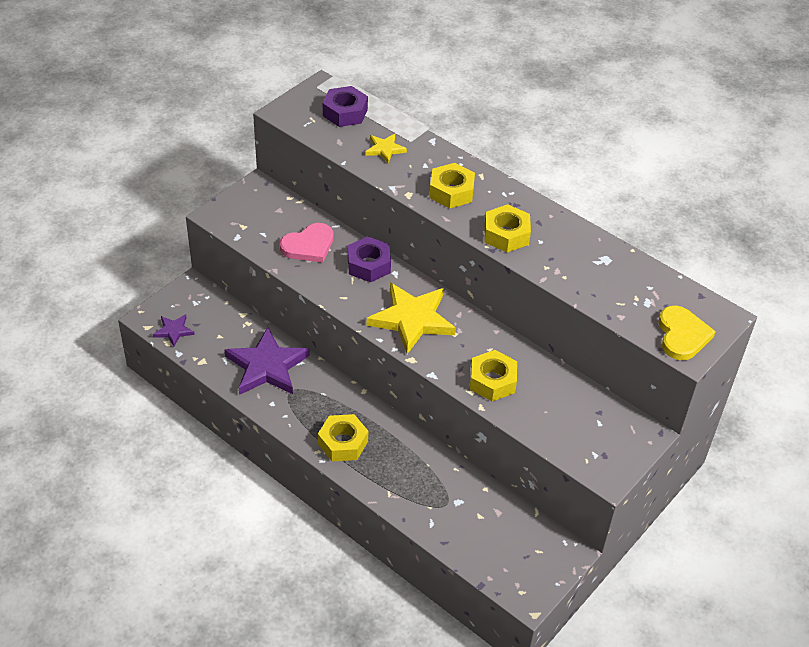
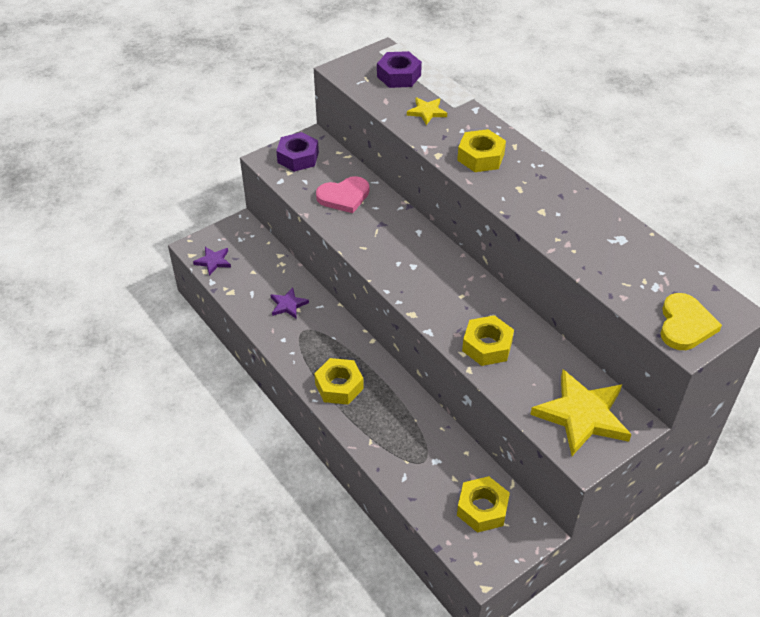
camera: 15 degrees right, 0 degrees up
(267, 366) = (288, 305): purple star -> purple star, size x0.49
(369, 265) = (395, 221): purple nut -> purple nut (298, 157)
(412, 319) = (423, 276): yellow star -> yellow star (582, 415)
(506, 234) = (524, 203): yellow nut -> yellow nut (482, 509)

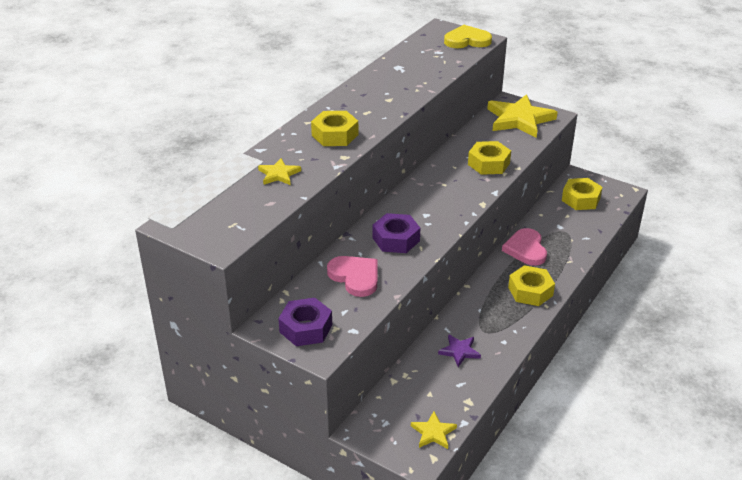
camera: 110 degrees left, 10 degrees down
(213, 261) = (433, 433): purple star -> yellow star
(399, 76) = (219, 203): purple nut -> purple nut (396, 239)
(407, 410) = (526, 249): none -> pink heart

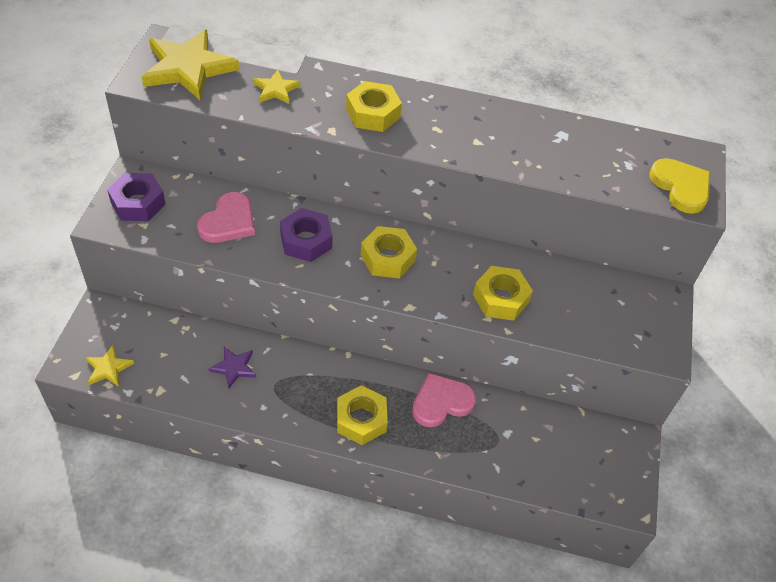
camera: 65 degrees right, 15 degrees up
(519, 119) = (628, 315): yellow star -> yellow star (188, 68)
(581, 199) = (581, 450): yellow nut -> yellow nut (387, 258)

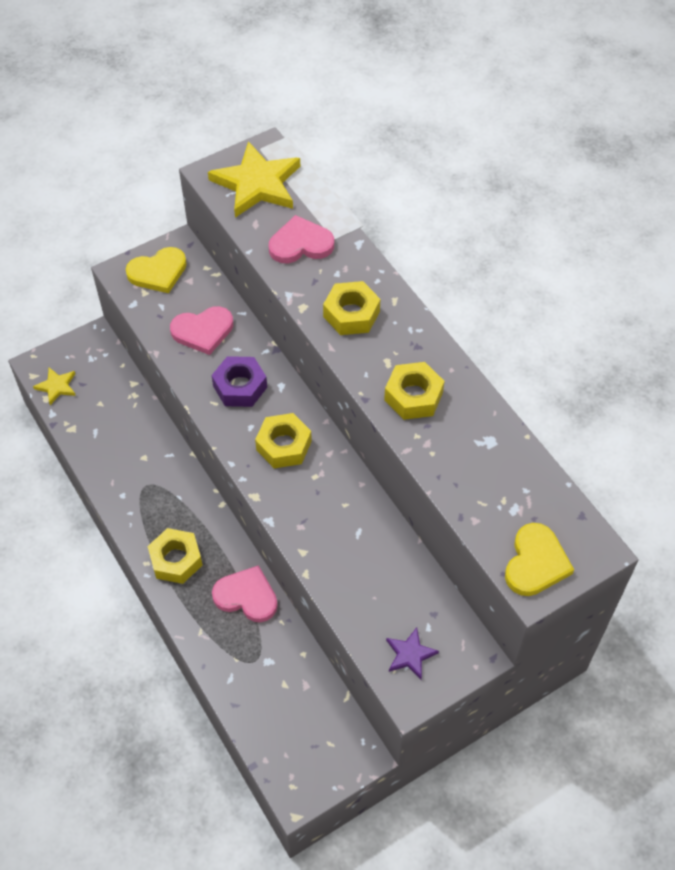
camera: 50 degrees right, 5 degrees up
(138, 203) = (158, 272): purple nut -> yellow heart
(234, 368) = (134, 450): purple star -> purple star (410, 655)
(276, 89) = (300, 244): yellow star -> pink heart
(500, 298) = (331, 545): yellow nut -> yellow nut (413, 396)

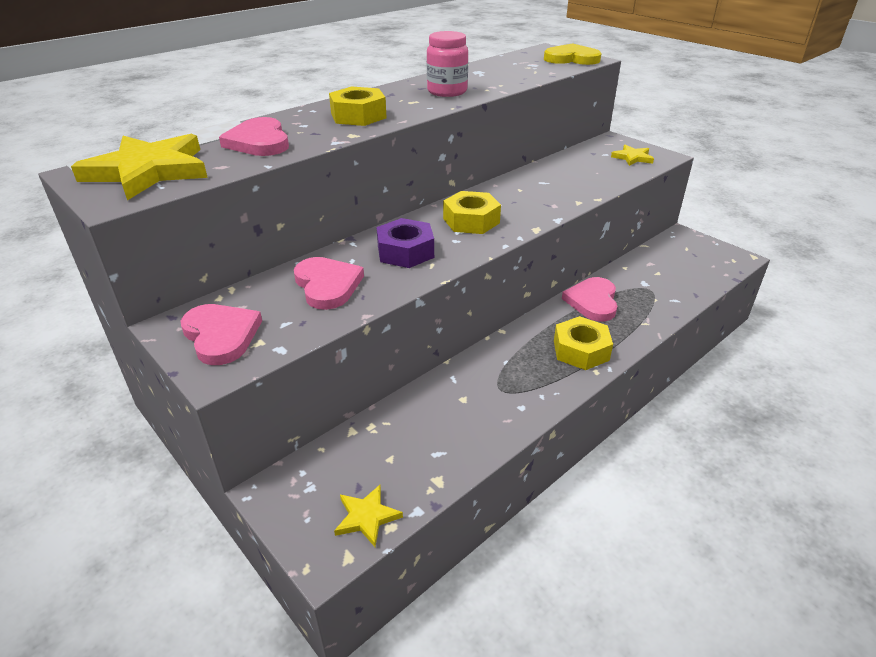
camera: 100 degrees left, 20 degrees down
(158, 272) = (221, 335): yellow heart -> pink heart
(410, 655) = (632, 157): purple star -> yellow star
(413, 396) = (447, 92): yellow nut -> pink jar

